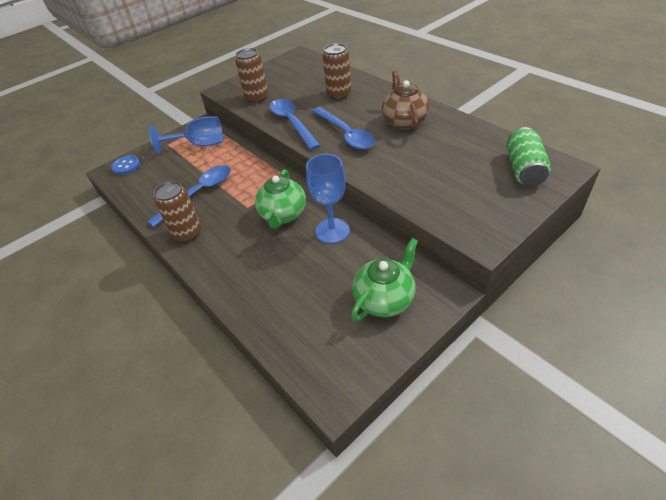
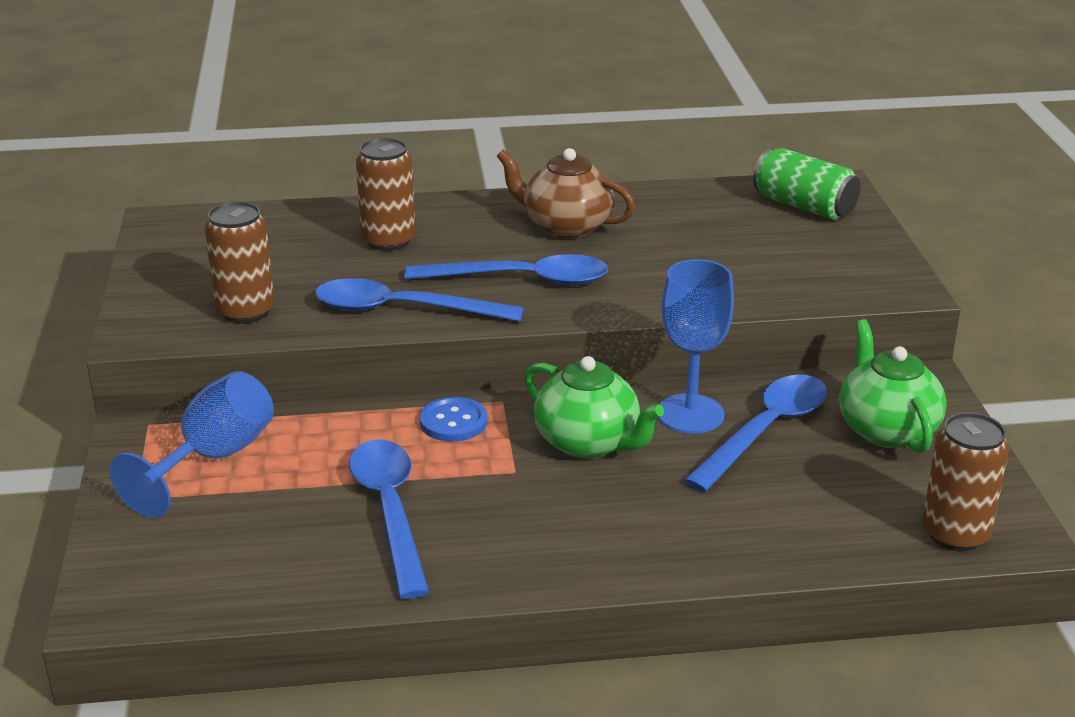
camera: 60 degrees left, 15 degrees down
(126, 166) = (125, 578): blue button -> blue button (453, 422)
(187, 233) = (499, 560): brown can -> brown can (955, 534)
(341, 259) = (765, 431): none -> blue spoon

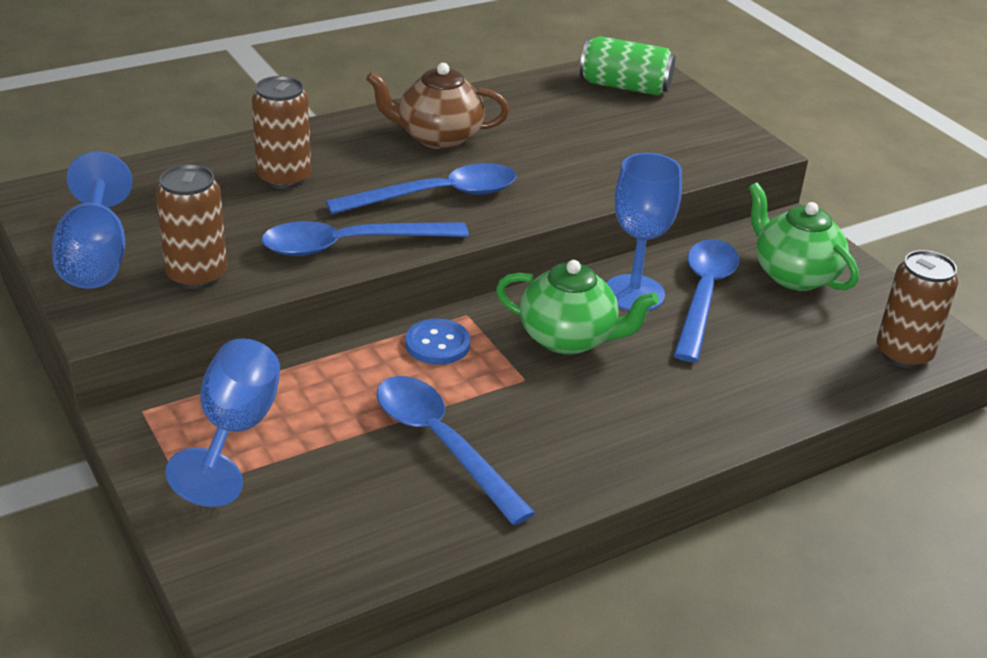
camera: 25 degrees left, 5 degrees up
(172, 281) = (96, 258): none -> blue goblet

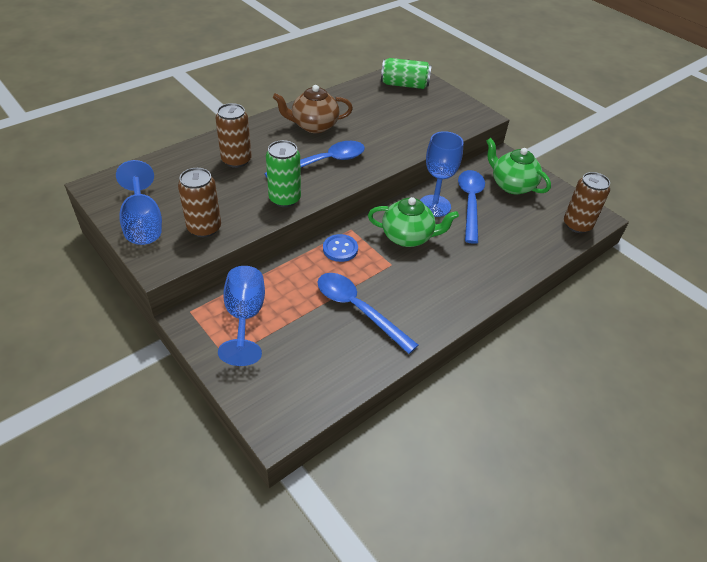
camera: 10 degrees left, 10 degrees up
(350, 245) = (285, 199): blue spoon -> green can

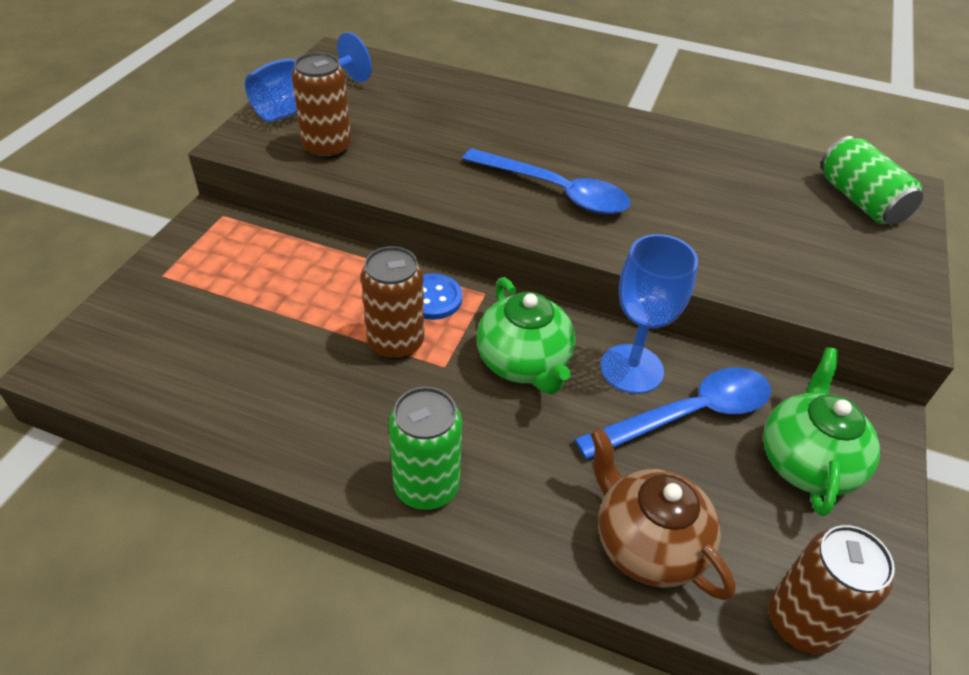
camera: 60 degrees right, 0 degrees up
(236, 160) = (480, 121): brown can -> brown can (396, 342)
(245, 317) = (240, 262): blue goblet -> none
(285, 199) = (441, 187): green can -> green can (426, 486)
(314, 126) = (630, 153): brown teapot -> brown teapot (647, 543)
(358, 309) = (321, 364): blue spoon -> none

